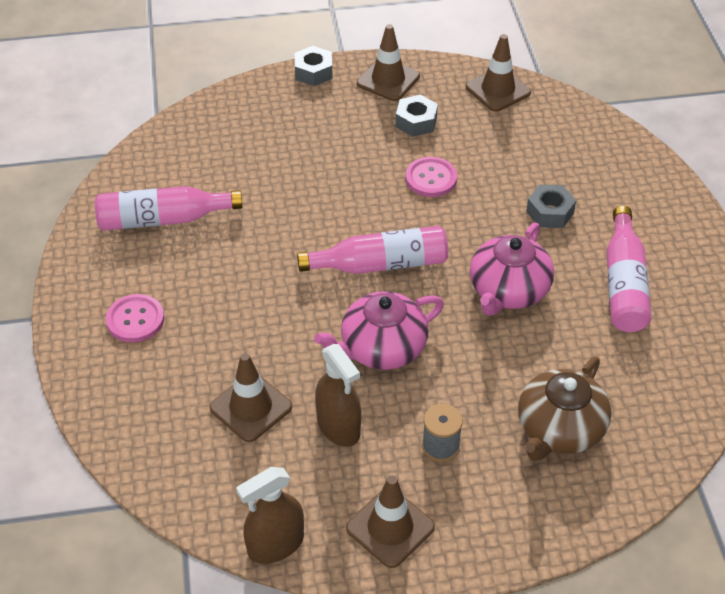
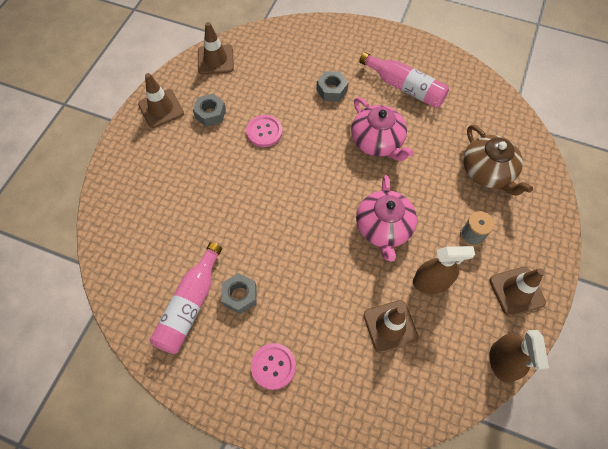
camera: 60 degrees left, 15 degrees up
(313, 72) = (119, 145): grey nut -> grey nut (240, 295)
(380, 264) = (317, 194): pink bottle -> none

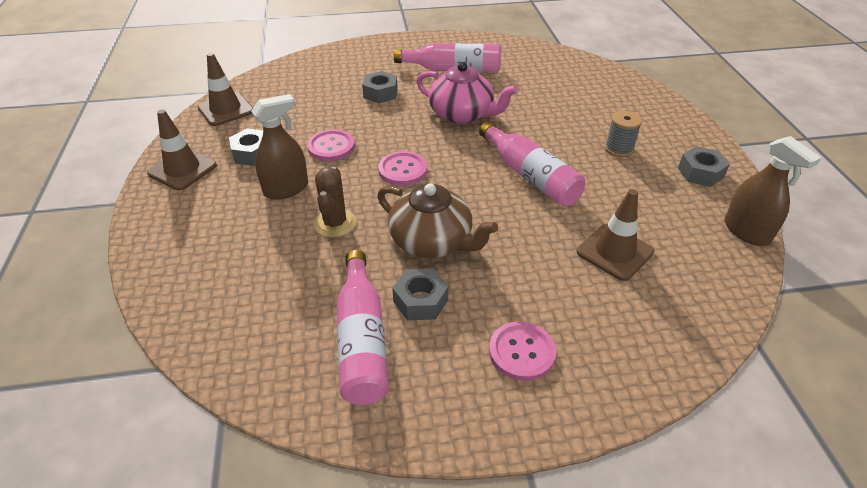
camera: 30 degrees left, 20 degrees down
(226, 205) = (335, 223): none -> brown cactus
(298, 178) = (402, 170): none -> pink button
(383, 228) = (530, 175): pink teapot -> pink bottle
(431, 282) = (618, 199): brown spray bottle -> brown spray bottle (286, 189)
(487, 172) = (586, 100): brown teapot -> brown teapot (432, 241)
(516, 291) = (700, 173): brown traffic cone -> grey nut

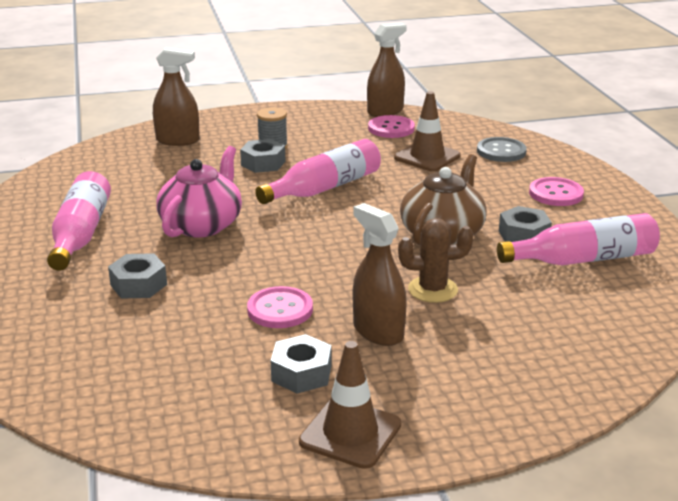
camera: 95 degrees left, 15 degrees down
(225, 109) = (171, 427): brown traffic cone -> none
(402, 170) = (325, 256): pink button -> pink button (391, 128)
(622, 100) = (178, 140): none -> brown spray bottle
(644, 322) = (501, 151): none -> grey button
(700, 173) = (308, 119): grey nut -> grey nut (263, 163)

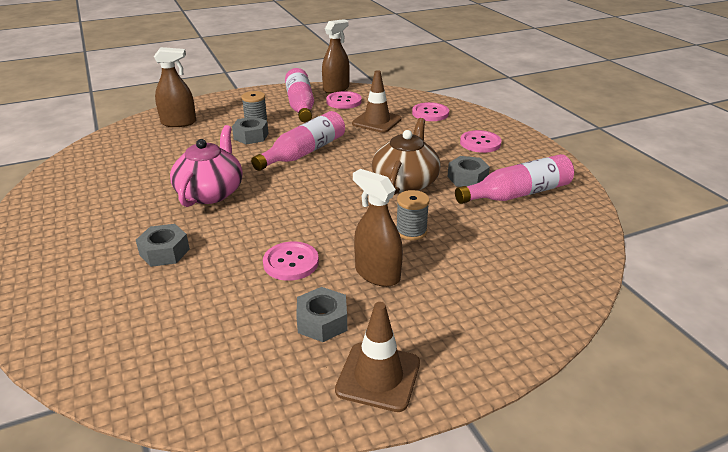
camera: 10 degrees left, 5 degrees up
(80, 234) = (107, 210): pink bottle -> pink bottle (300, 105)
(432, 290) = (411, 231): brown cactus -> grey spool
(501, 151) = (430, 113): grey button -> pink button

